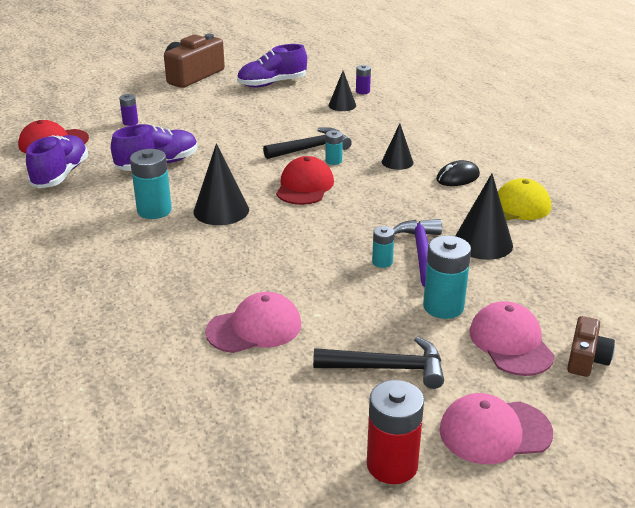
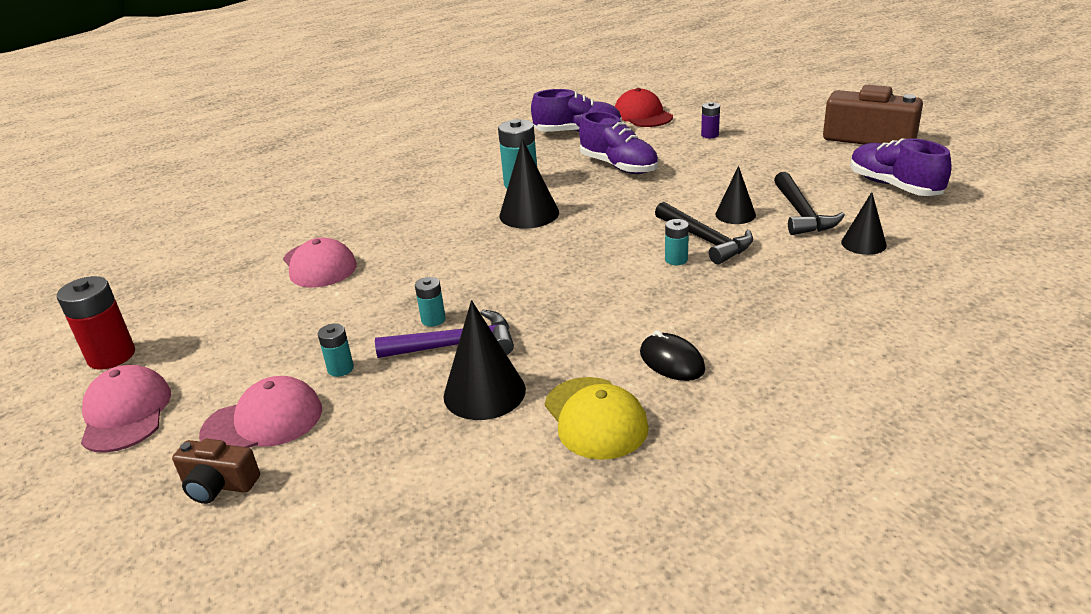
camera: 85 degrees right, 0 degrees up
(304, 186) = (599, 250): red cap -> none
(362, 91) = (933, 253): purple battery -> none
(387, 368) = (242, 341): black hammer -> black hammer (801, 213)
(397, 162) = (697, 306): black cone -> black cone (735, 214)
(443, 307) = (340, 369): turquoise battery -> turquoise battery, size x0.55

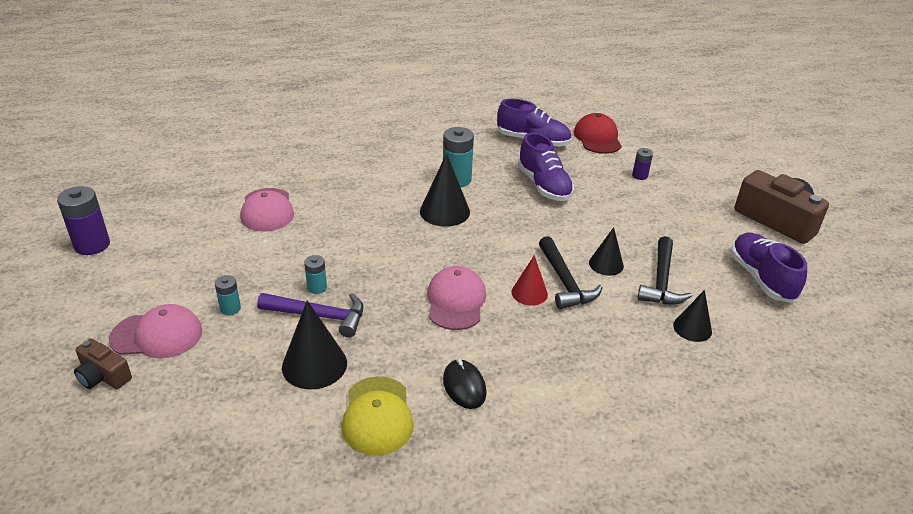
camera: 15 degrees right, 5 degrees up
(111, 356) = (92, 245): red battery -> purple battery
(126, 413) = (77, 296): pink cap -> pink cap (456, 301)
(676, 259) = (529, 293): turquoise battery -> red cone

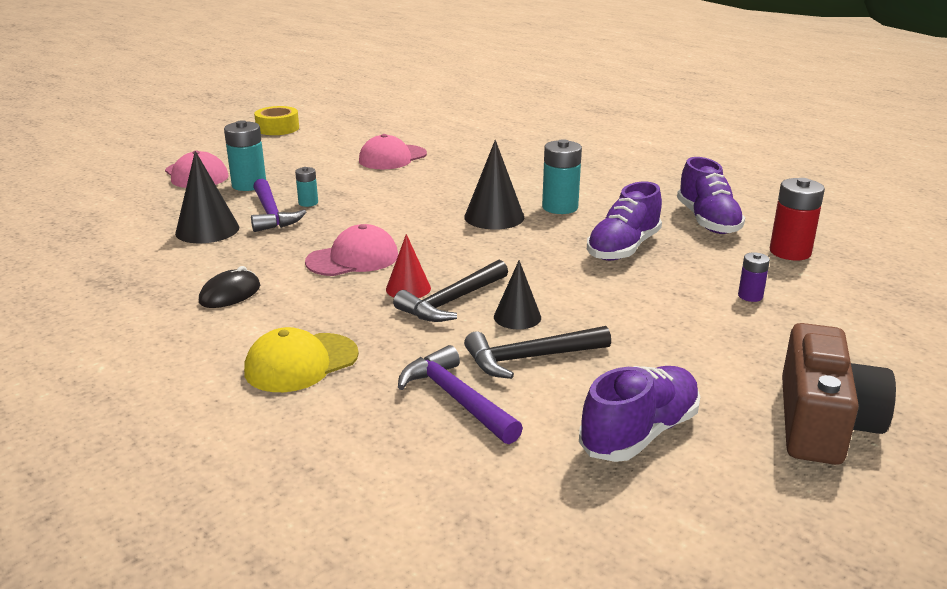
camera: 60 degrees right, 10 degrees down
(92, 245) = (277, 128): purple battery -> yellow tape
(103, 376) = (140, 175): brown camera -> none
(230, 308) = (249, 185): turquoise battery -> turquoise battery, size x1.83
(377, 416) = (162, 269): yellow cap -> yellow cap (301, 363)
(597, 138) = (790, 252): red cap -> red battery
(692, 328) = (456, 399): black cone -> purple hammer

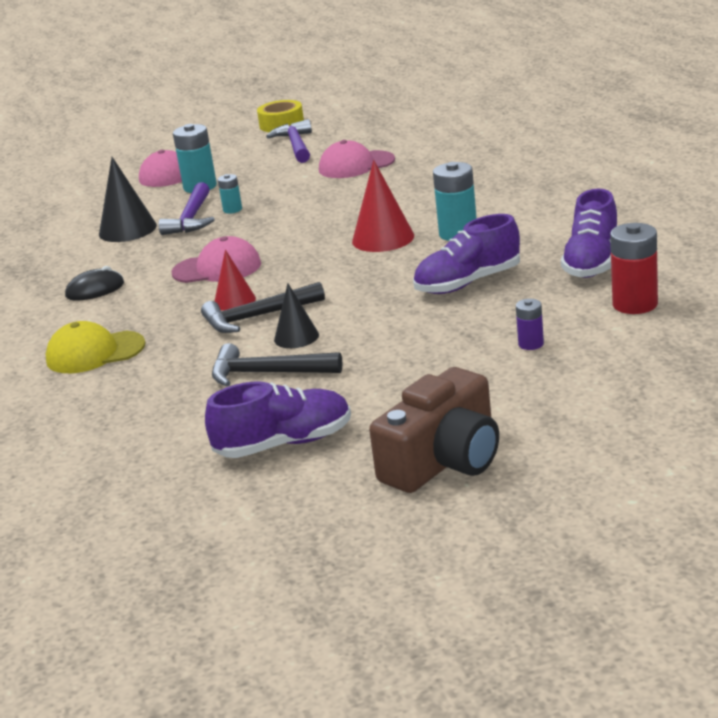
camera: 30 degrees right, 0 degrees up
(456, 399) = (177, 396): purple hammer -> purple hammer (296, 145)
(494, 217) = (383, 238): black cone -> red cone

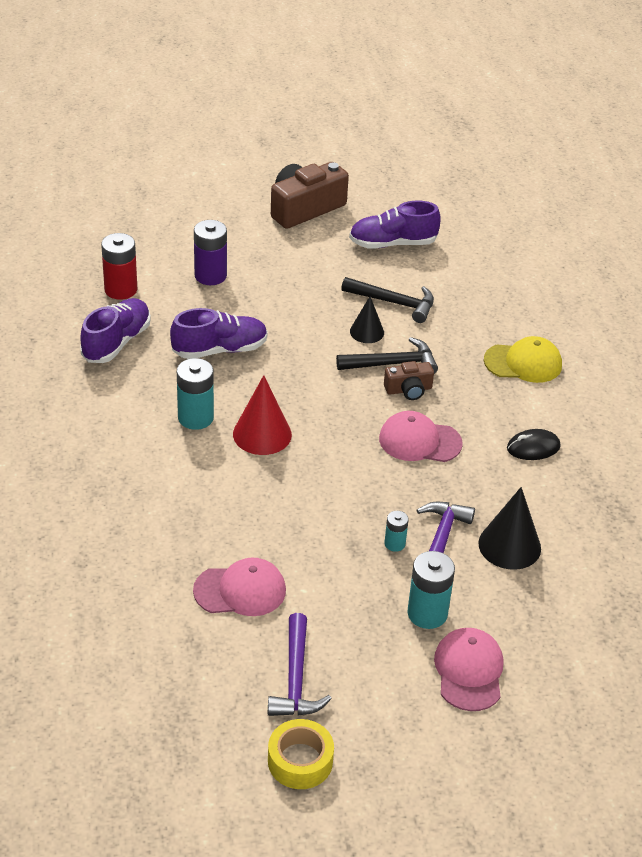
camera: 175 degrees left, 15 degrees up
(234, 301) = (408, 390): red cone -> brown camera
(531, 344) = (210, 275): purple battery -> purple battery, size x1.83

